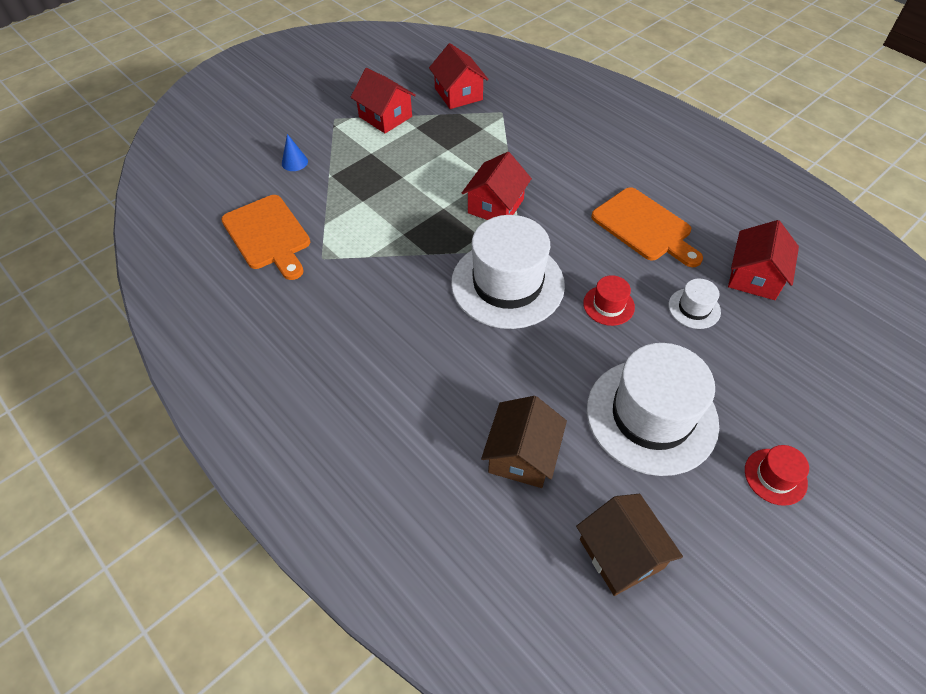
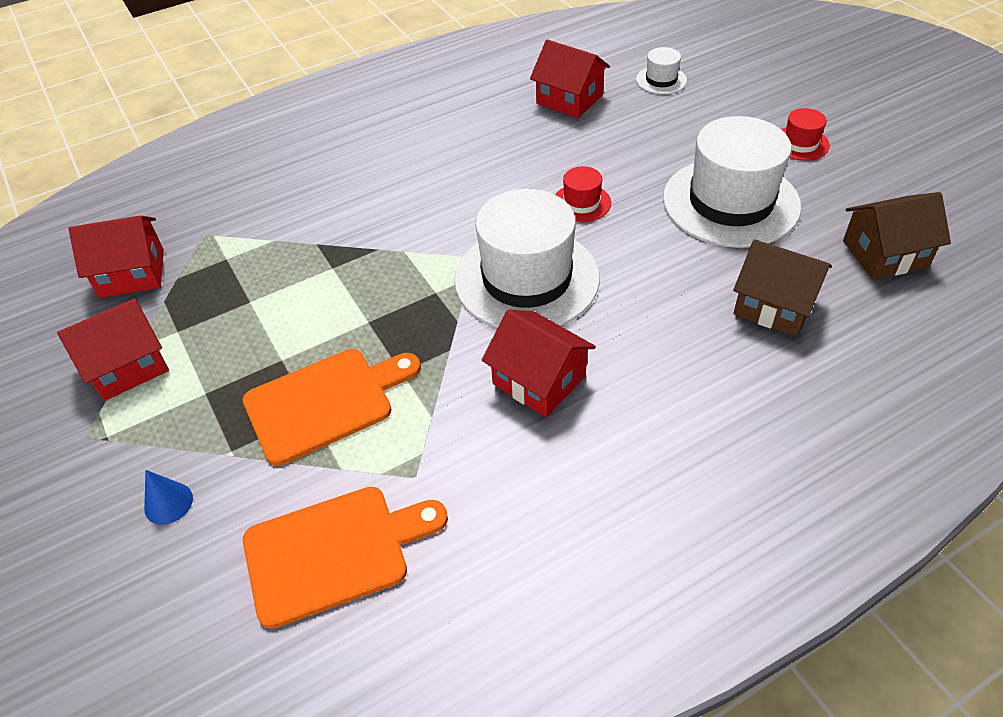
camera: 75 degrees left, 5 degrees down
(495, 206) = (387, 269): red house -> red house (539, 380)
(644, 227) = (474, 154): orange cutting board -> orange cutting board (325, 402)
(694, 308) = (600, 145): white hat -> white hat (661, 80)

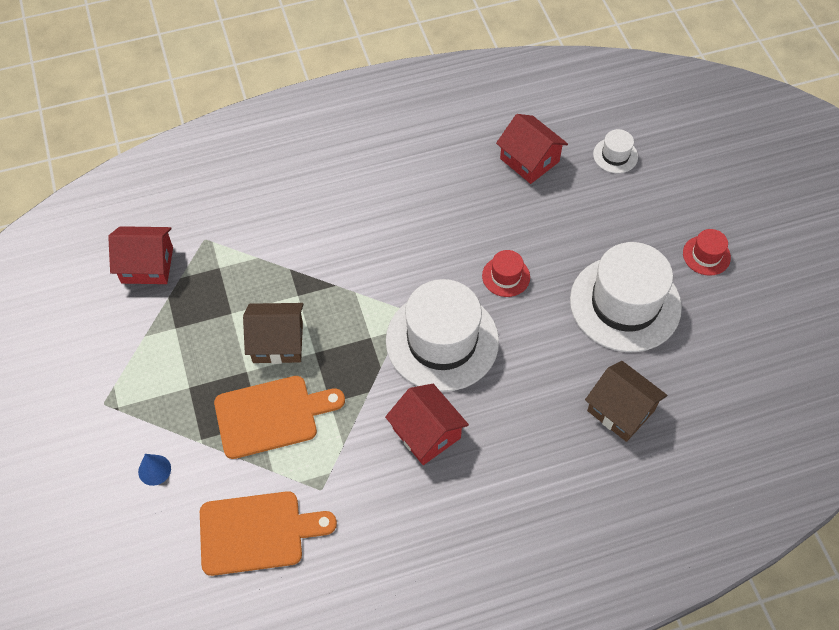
camera: 10 degrees right, 10 degrees up
(127, 366) = (137, 350): red house -> none
(884, 254) = (726, 383): brown house -> brown house (277, 342)

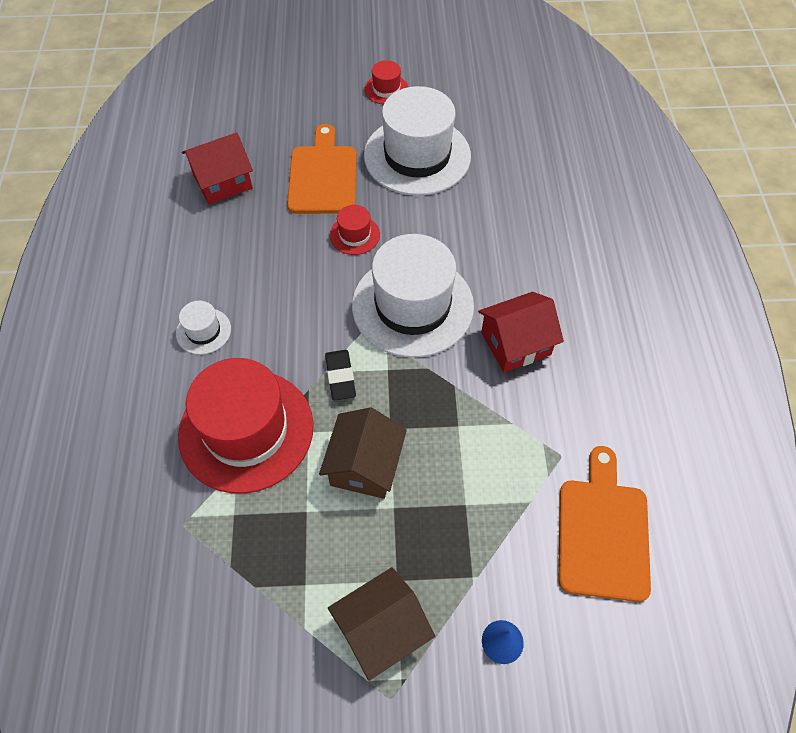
camera: 75 degrees left, 0 degrees up
(147, 265) = (193, 607): red house -> none
(272, 415) = (459, 490): orange cutting board -> orange cutting board (323, 176)
(289, 254) = (246, 430): none -> red hat
(353, 304) = (340, 377): none -> black eraser
(615, 155) = (250, 118): white hat -> white hat (203, 331)
(621, 410) = (526, 188): brown house -> brown house (381, 630)

